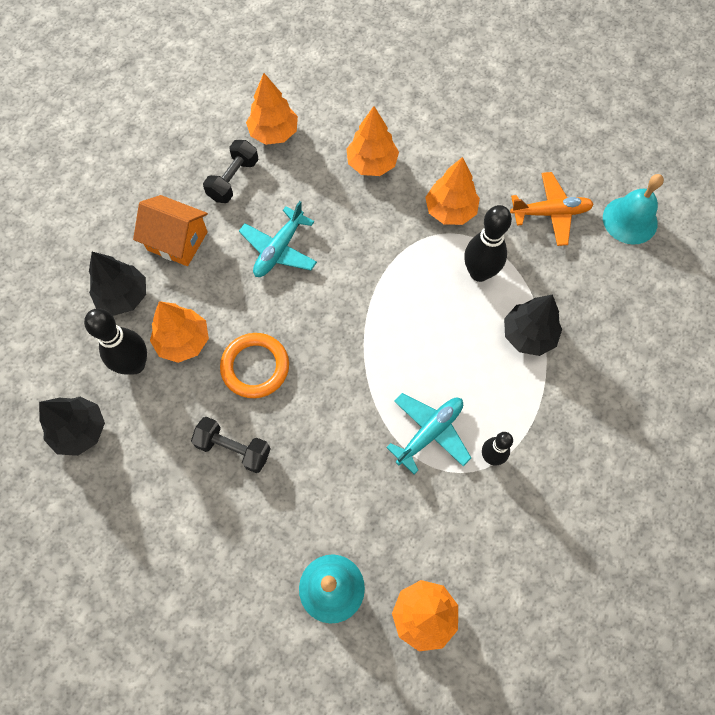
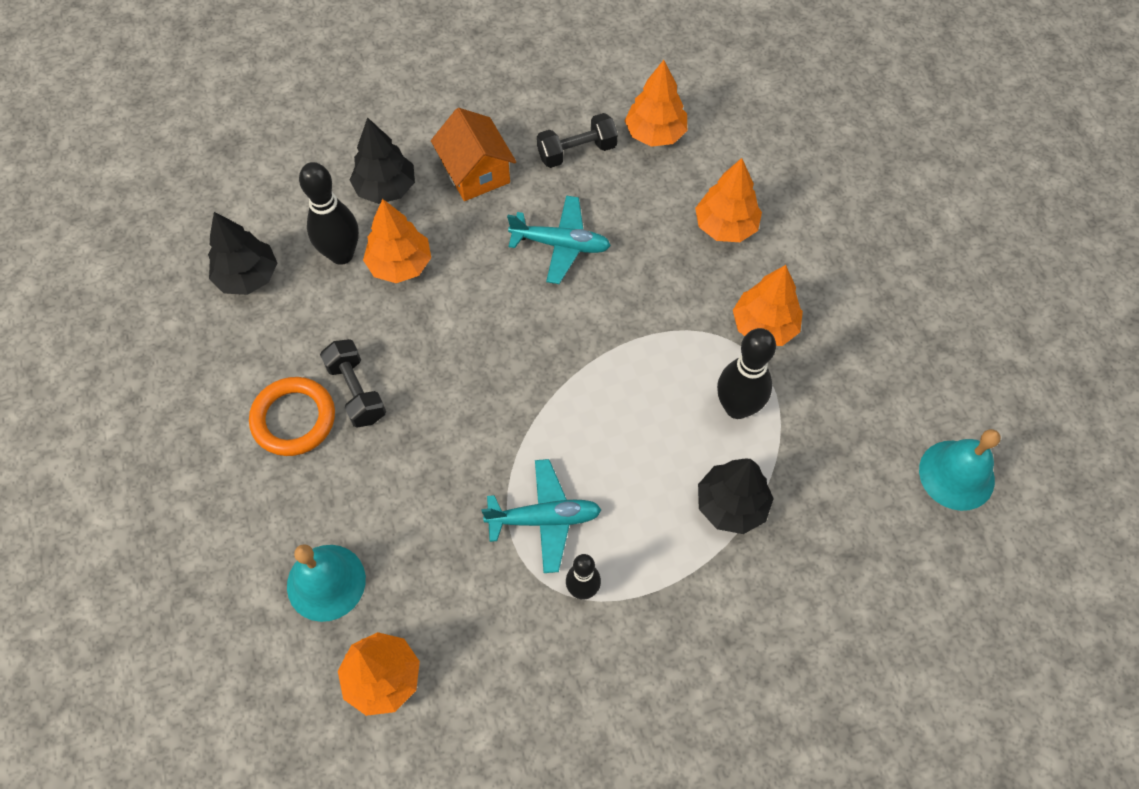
camera: 40 degrees right, 5 degrees down
(255, 367) = (441, 334): orange ring -> orange ring (294, 419)
(279, 249) = (560, 244): turquoise plane -> turquoise plane turned 150 degrees counterclockwise
(550, 213) = (871, 404): orange plane -> none

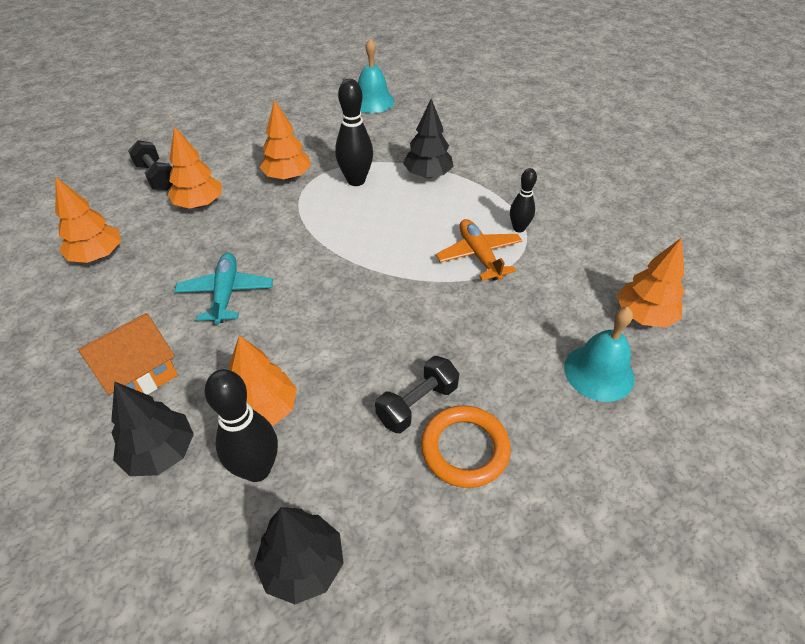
camera: 105 degrees left, 15 degrees down
(544, 519) = (479, 256): turquoise plane -> orange plane
(577, 151) = (115, 303): black dumbbell -> black dumbbell (156, 177)

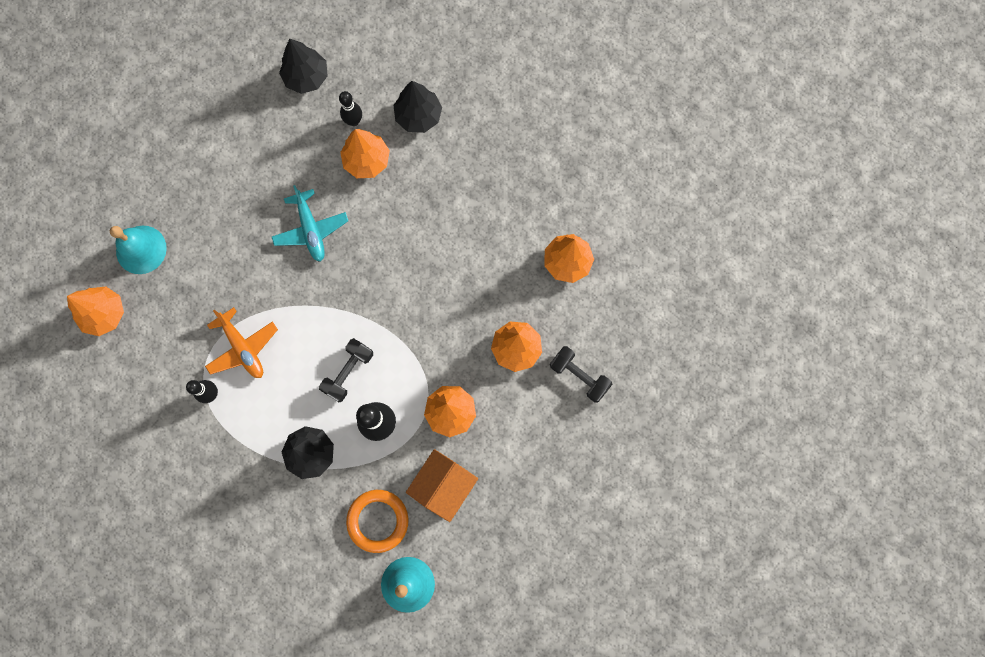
camera: 165 degrees right, 30 degrees up
(139, 374) = (464, 164): orange house -> orange house (443, 485)
(226, 293) = (439, 250): turquoise plane -> turquoise plane (311, 229)
(257, 469) = (354, 121): black bowling pin -> black bowling pin, size x0.61
(417, 404) = (265, 191): black dumbbell -> black dumbbell (348, 372)
(465, 449) = (228, 167): orange ring -> orange ring (378, 520)

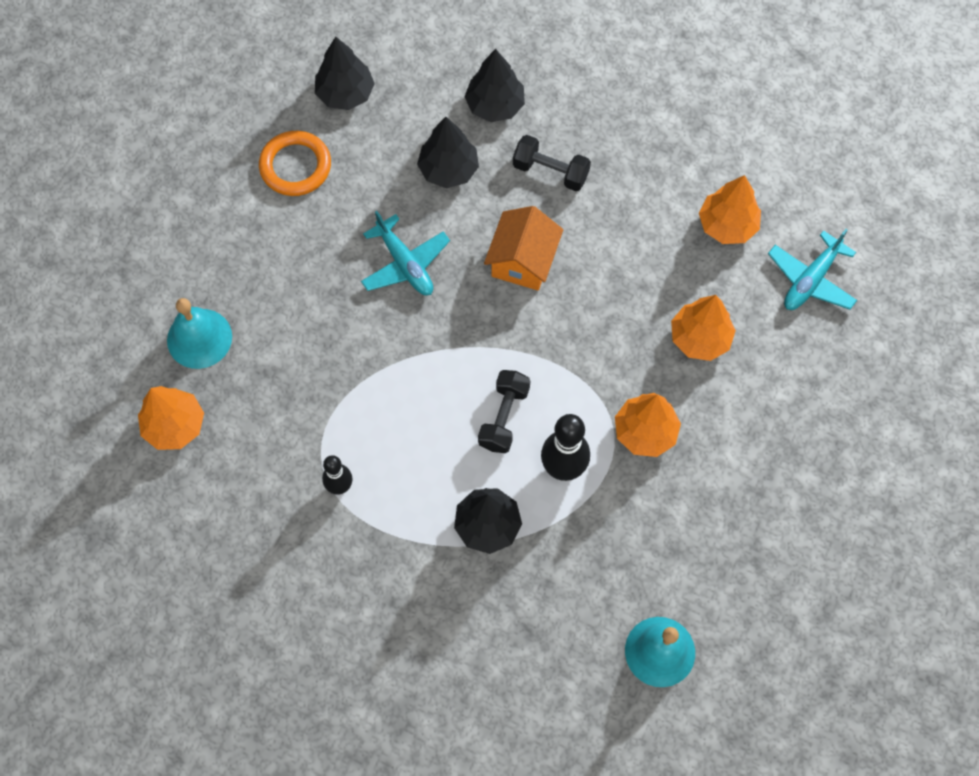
camera: 15 degrees left, 10 degrees down
(243, 347) = (362, 421): orange plane -> none
(354, 121) = (418, 129): black bowling pin -> none
(366, 160) = (448, 169): orange tree -> black tree
(378, 520) = (597, 584): orange ring -> orange ring (295, 166)
(443, 485) = (665, 521): orange house -> orange house (523, 261)
(579, 376) = (786, 350): black dumbbell -> black dumbbell (550, 171)
(617, 323) = (811, 279): none -> turquoise plane

